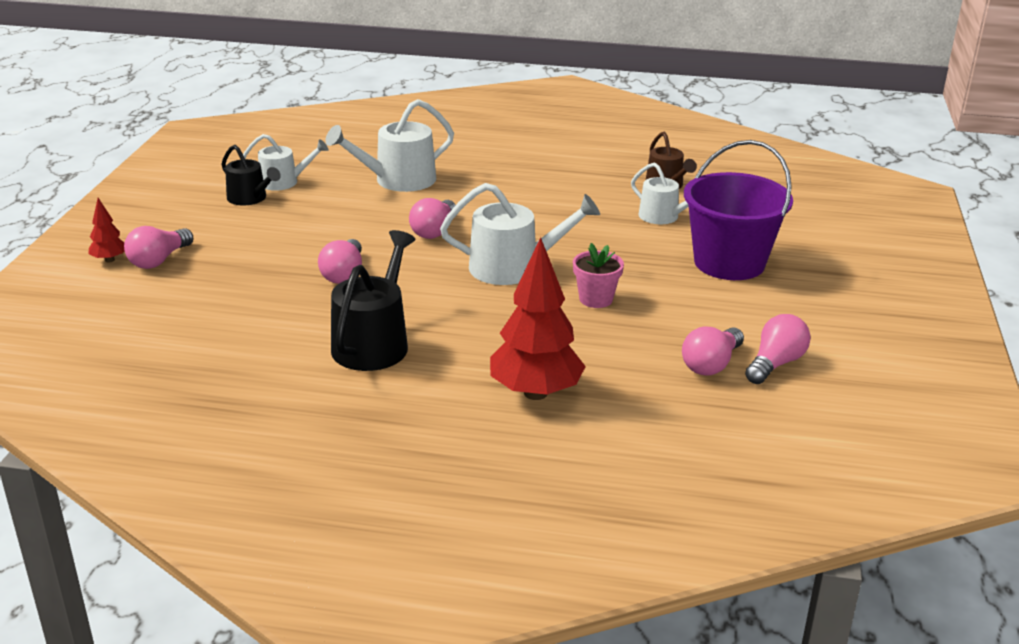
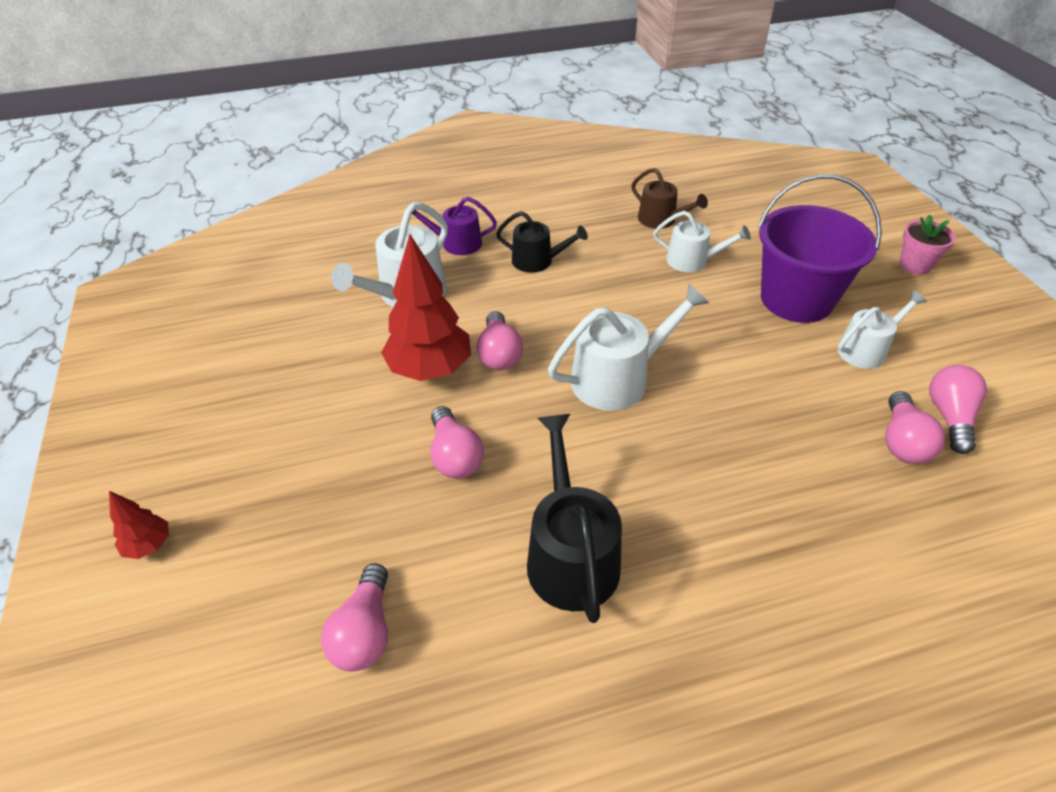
camera: 25 degrees left, 15 degrees up
(159, 260) = (216, 520): pink light bulb -> pink light bulb (365, 631)
(250, 198) = (261, 375): black watering can -> black watering can (537, 261)
(283, 182) = (283, 337): white watering can -> white watering can (866, 350)
(469, 160) = (456, 243): none -> purple watering can
(535, 393) = (792, 558): red tree -> red tree (430, 370)
(596, 299) = (729, 393): pink flower pot -> pink flower pot (915, 265)

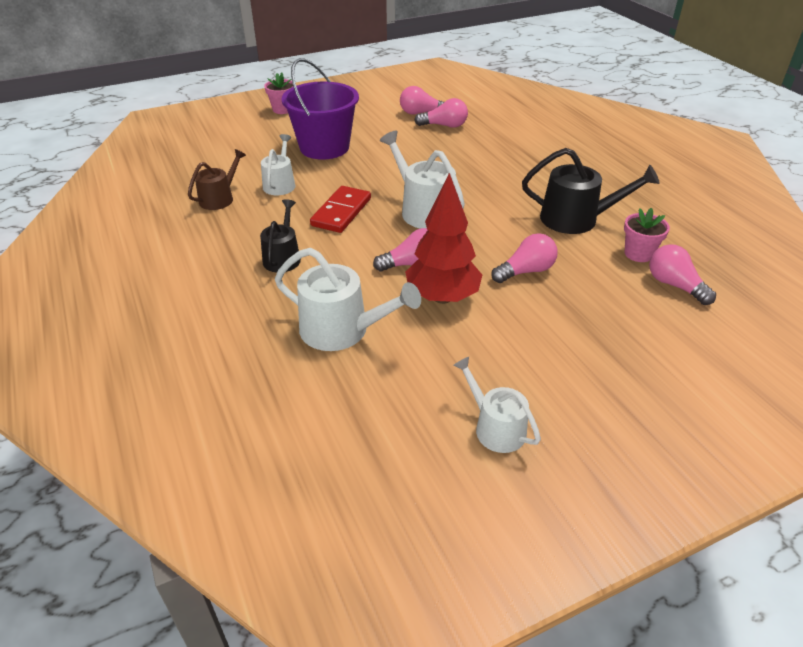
camera: 100 degrees left, 5 degrees down
(149, 545) = (693, 413): red tree -> none
(365, 631) = (674, 285): pink light bulb -> pink light bulb turned 120 degrees counterclockwise
(456, 243) = (253, 311): purple watering can -> none
(456, 612) = (638, 254): none -> pink flower pot
(570, 555) = (576, 219): black watering can -> black watering can turned 150 degrees counterclockwise
(622, 305) = (341, 212): none -> red domino
(866, 350) = (371, 129): white watering can -> white watering can (495, 427)

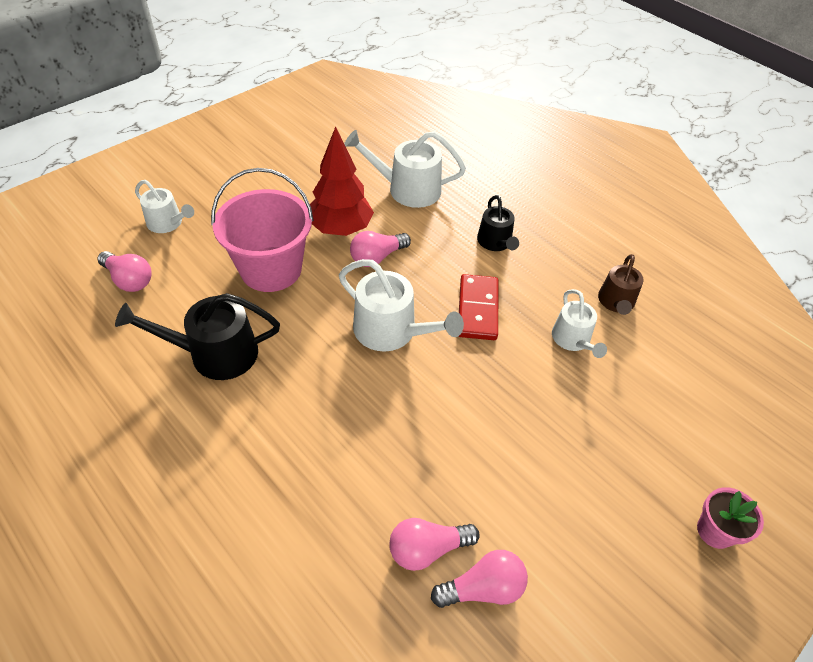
camera: 160 degrees right, 10 degrees up
(324, 147) = (574, 431): purple bucket -> none
(495, 427) = (284, 149): white watering can -> white watering can (168, 223)
(525, 271) = (271, 269): pink light bulb -> pink bucket
(638, 254) = (154, 313): pink flower pot -> none

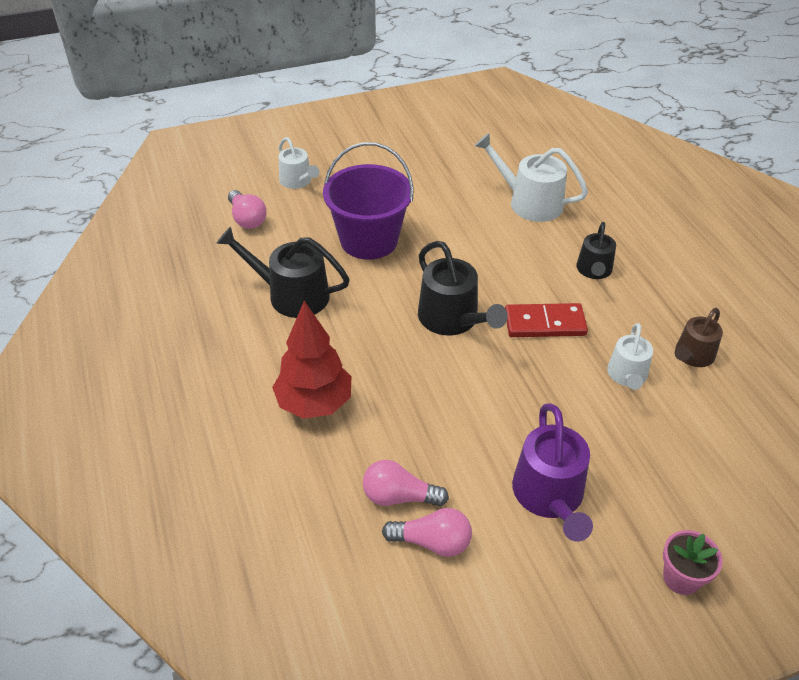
camera: 25 degrees right, 5 degrees down
(271, 269) = (369, 240): pink bucket -> purple bucket
(340, 229) = (447, 222): red tree -> red tree (314, 403)
(377, 257) = (470, 254): pink light bulb -> none
(391, 331) = (452, 319): white watering can -> black watering can
(478, 309) = (545, 323): red domino -> red domino turned 60 degrees clockwise
(566, 490) = (550, 496): none -> purple watering can

